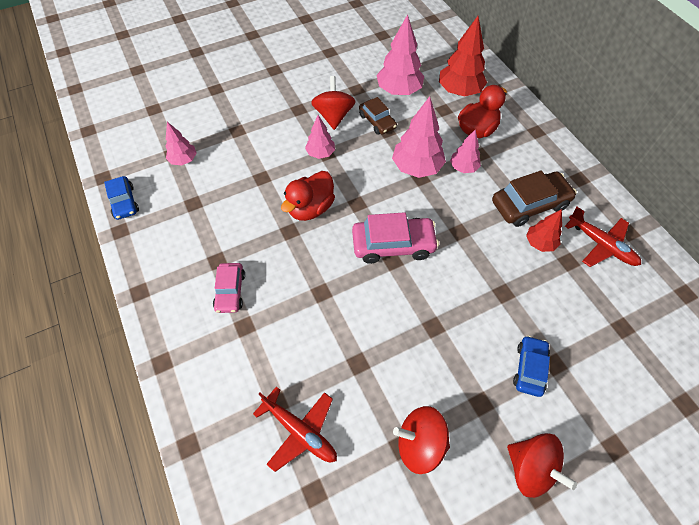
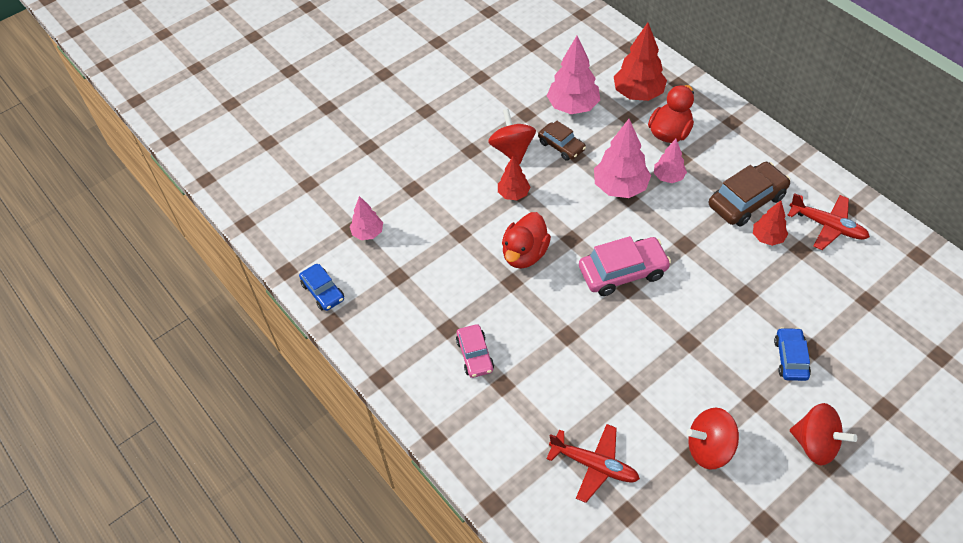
camera: 10 degrees left, 5 degrees down
(320, 153) = (513, 194): pink tree -> red tree

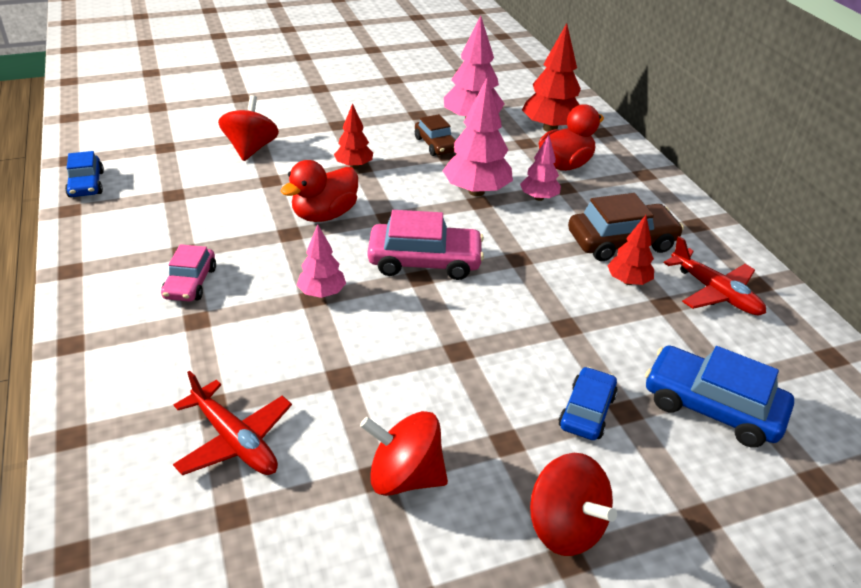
camera: 15 degrees right, 15 degrees down
(368, 233) = (177, 154): pink tree -> pink tree (322, 293)
(512, 150) = (381, 134): red spinning top -> red spinning top (251, 149)
(862, 325) = (712, 407): none -> blue car

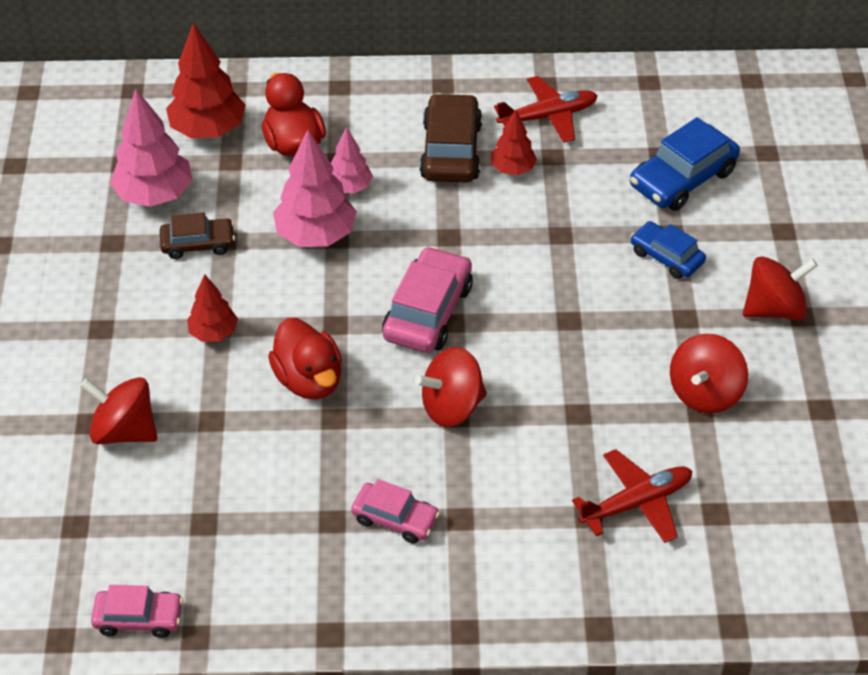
camera: 70 degrees left, 10 degrees up
(86, 184) = (139, 618): blue car -> pink car
(322, 293) = (452, 406): pink tree -> red spinning top

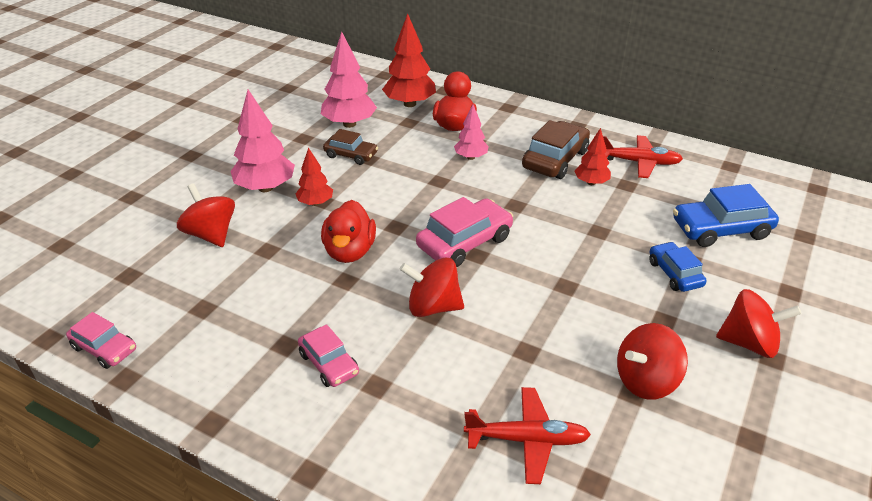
camera: 30 degrees right, 10 degrees down
(315, 235) = (427, 174): pink tree -> pink tree (265, 188)

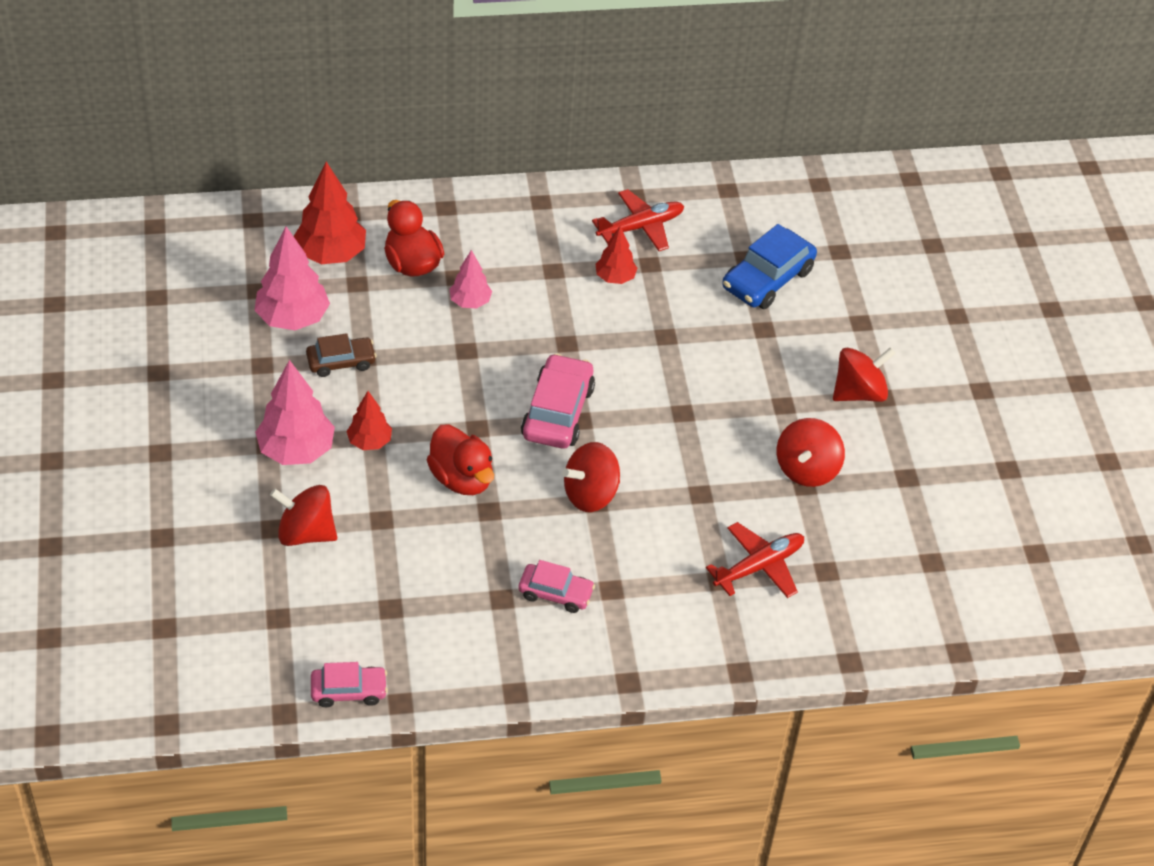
camera: 40 degrees left, 10 degrees up
(555, 159) = (557, 263): brown car -> none
(674, 273) = (761, 351): blue car -> none

